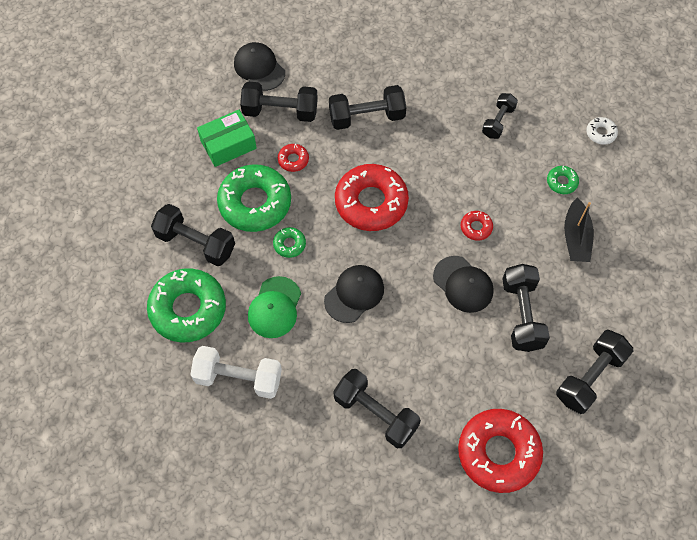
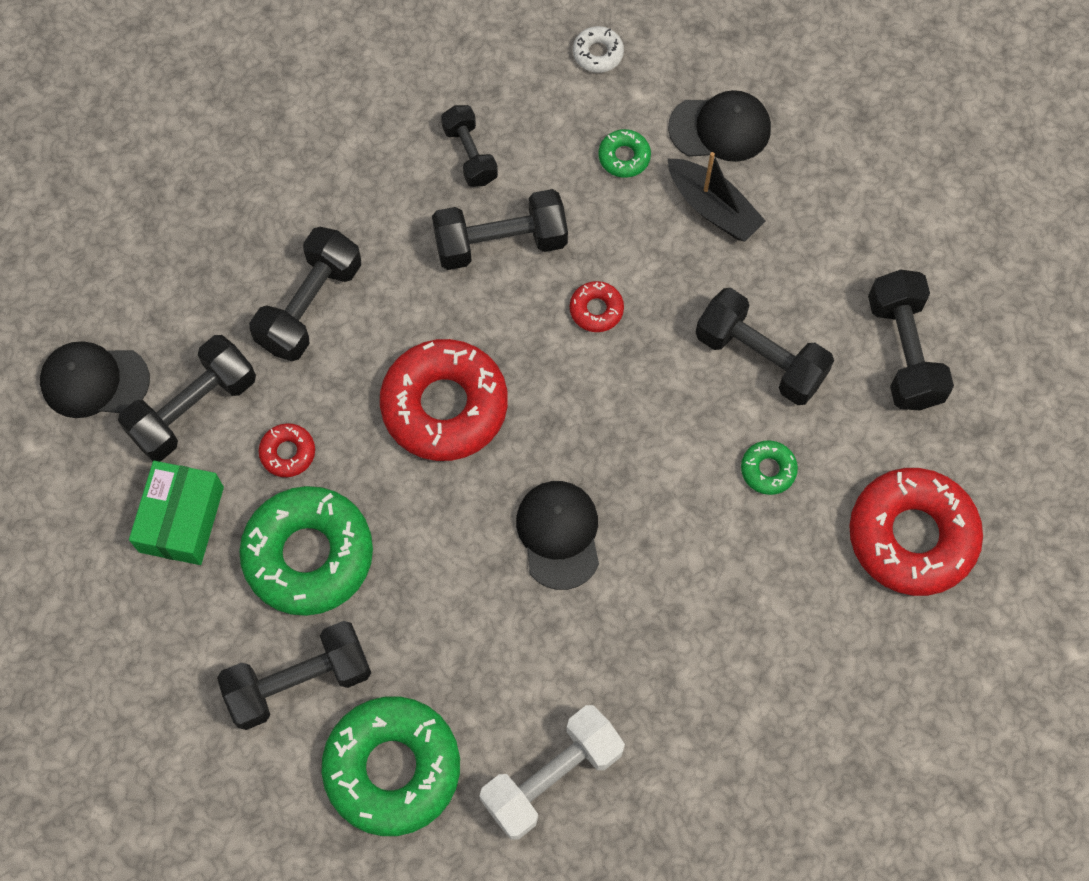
camera: 50 degrees left, 5 degrees up
(275, 307) = (490, 651): green cap -> none
(289, 244) = (413, 559): green donut -> green donut (768, 470)
(375, 413) = (744, 640): black dumbbell -> black dumbbell (500, 243)
(463, 284) = (660, 391): black cap -> black cap (720, 128)

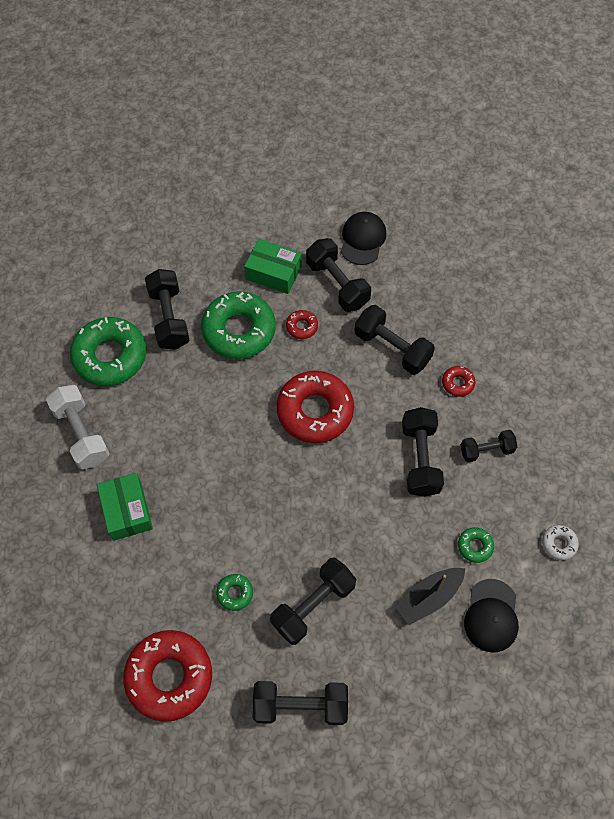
camera: 100 degrees right, 5 degrees down
(559, 535) = (221, 461): black cap -> none
(596, 310) = (364, 508): red donut -> red donut (457, 383)
(673, 663) = (127, 511): none -> green box

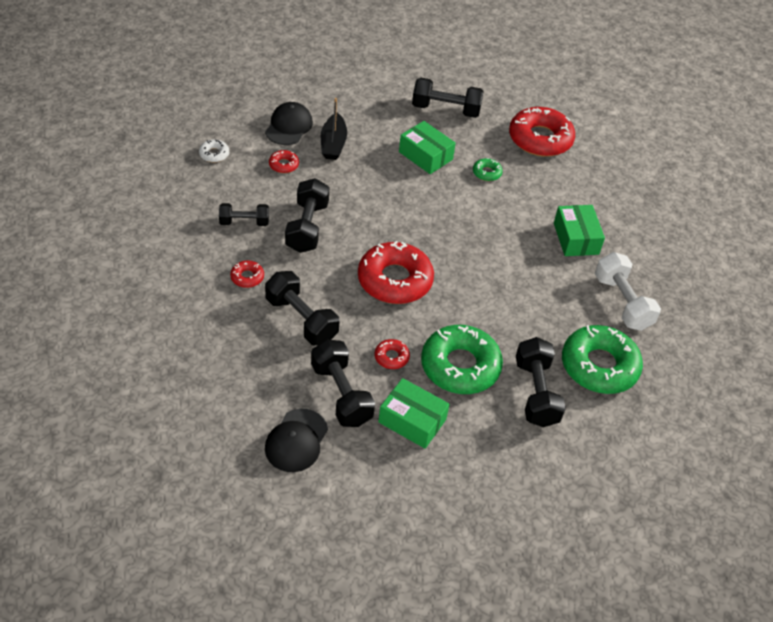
camera: 175 degrees left, 15 degrees down
(313, 605) = (425, 156): black dumbbell -> green box
(429, 597) = (333, 144): black boat -> black boat turned 120 degrees clockwise
(475, 546) = (284, 165): green donut -> red donut

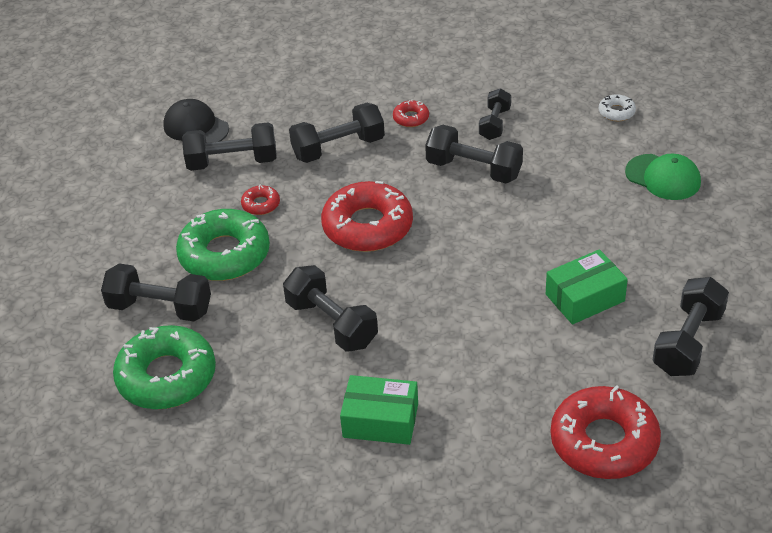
camera: 115 degrees right, 5 degrees down
(284, 165) = (587, 164): red donut -> none
(289, 126) = (663, 177): black cap -> green cap
(333, 144) = (622, 212): black boat -> none
(412, 421) = (176, 205): green box -> none
(486, 173) = (537, 355): green donut -> none
(504, 281) = (331, 323): none -> black dumbbell
(622, 302) = (250, 434): white dumbbell -> none

